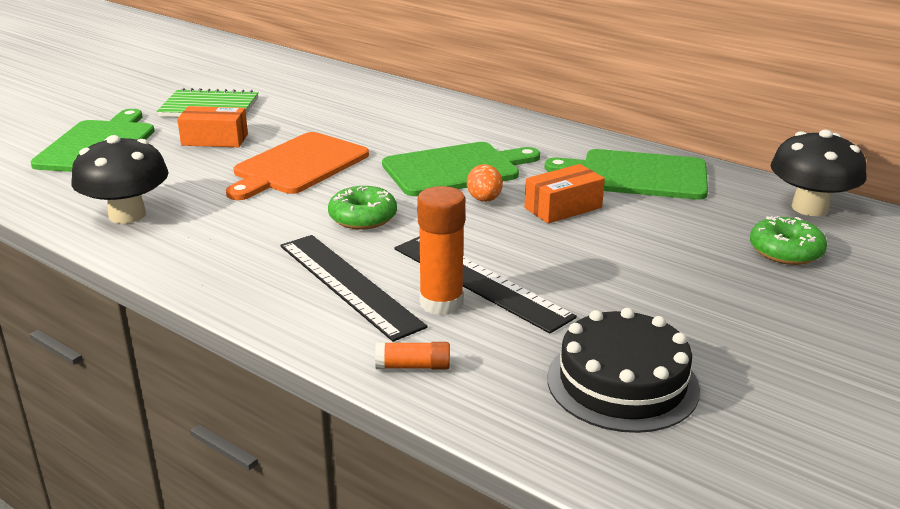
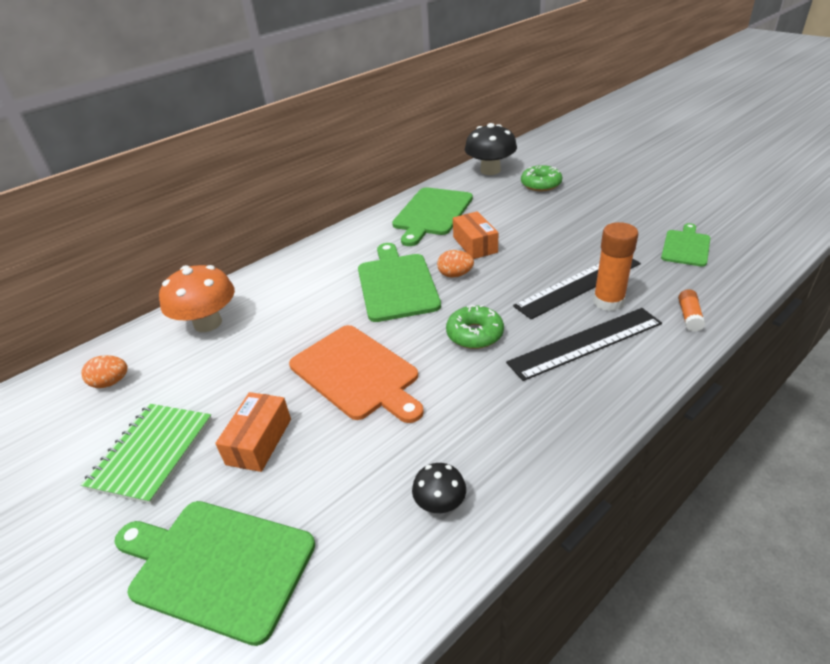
camera: 75 degrees left, 10 degrees up
(127, 215) = (440, 503): black mushroom -> black mushroom, size x0.52
(292, 80) = (111, 382): none -> orange egg
(373, 97) = (208, 323): none -> orange mushroom
(622, 383) = (686, 247): black cake -> green cutting board

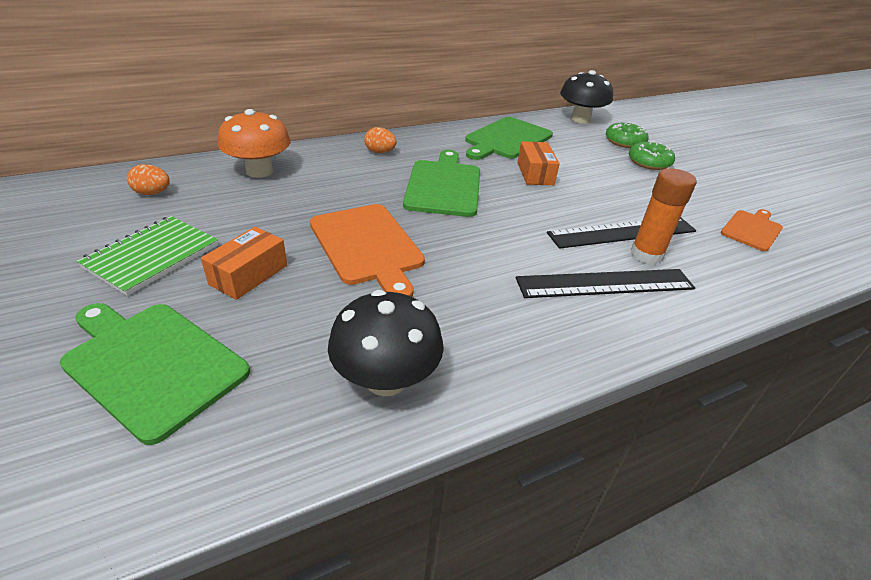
camera: 10 degrees right, 0 degrees up
(440, 503) = (386, 379): black mushroom -> black mushroom, size x1.93
(455, 275) = (503, 192): orange egg -> orange egg (380, 152)
(474, 334) = (496, 245): green donut -> green donut (649, 162)
(686, 247) = (752, 229): green cutting board -> orange cutting board
(689, 316) = (728, 291): orange glue stick -> none

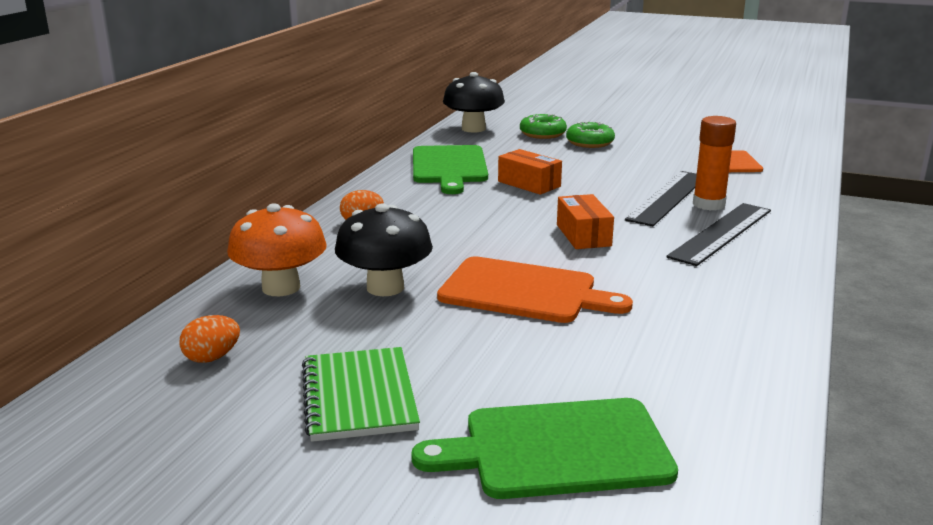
camera: 40 degrees left, 15 degrees down
(249, 275) = (481, 359): orange box -> orange box (583, 235)
(386, 379) = (722, 355): black mushroom -> black mushroom (385, 287)
(444, 186) = (481, 223): green cutting board -> none

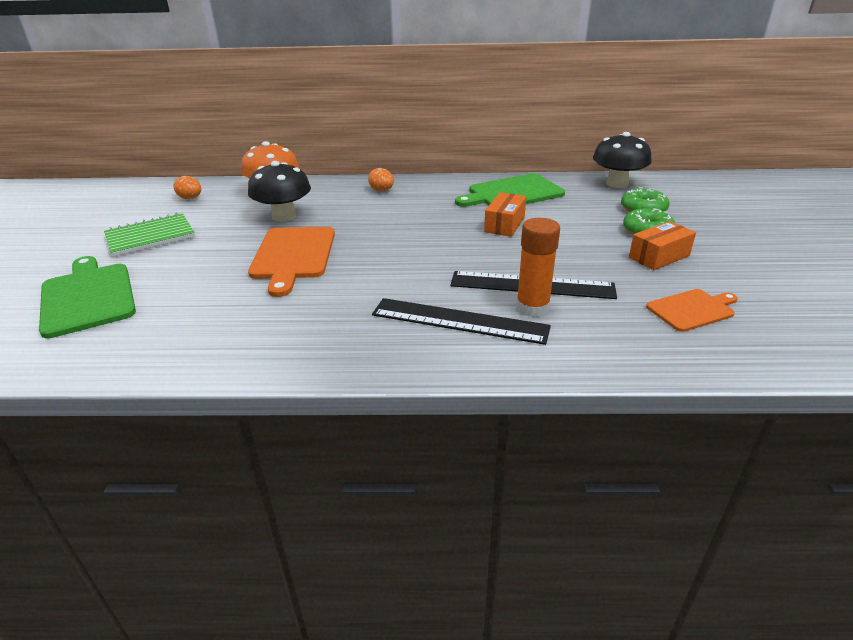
camera: 70 degrees right, 10 degrees up
(583, 235) = (408, 260): orange box -> orange box (659, 256)

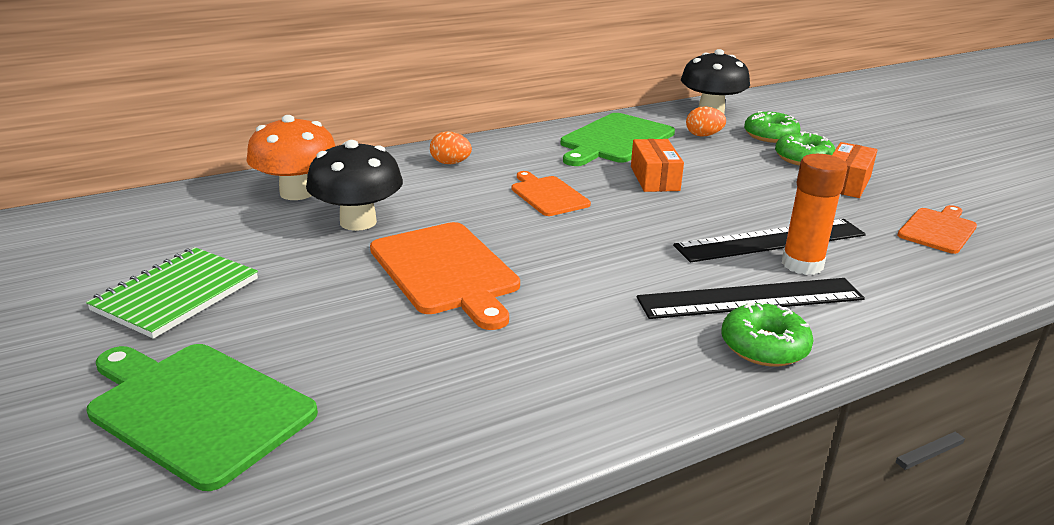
camera: 30 degrees left, 5 degrees down
(190, 198) = (164, 224): orange egg -> orange egg (703, 135)
(415, 222) = (548, 195): none -> orange cutting board
(423, 354) = (764, 346): none -> green donut

